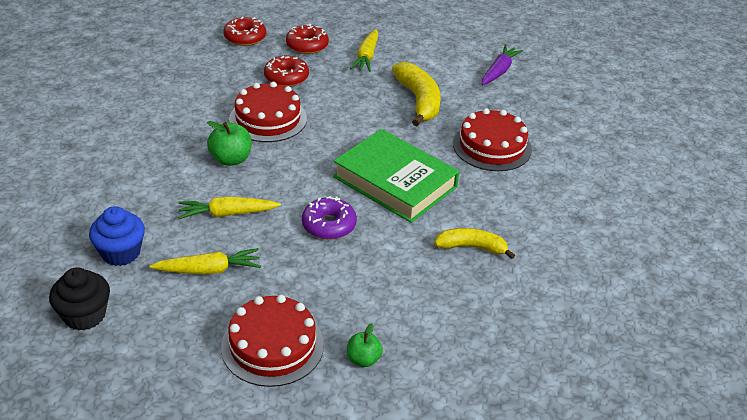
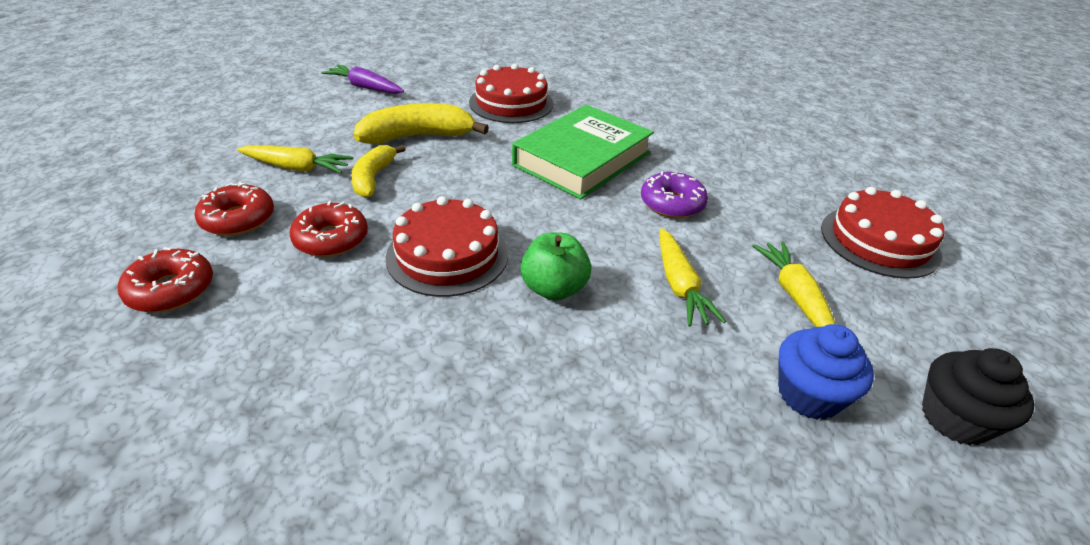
camera: 90 degrees left, 0 degrees up
(363, 359) = (855, 187): green apple -> none
(471, 247) = (674, 125): yellow banana -> yellow banana (373, 178)

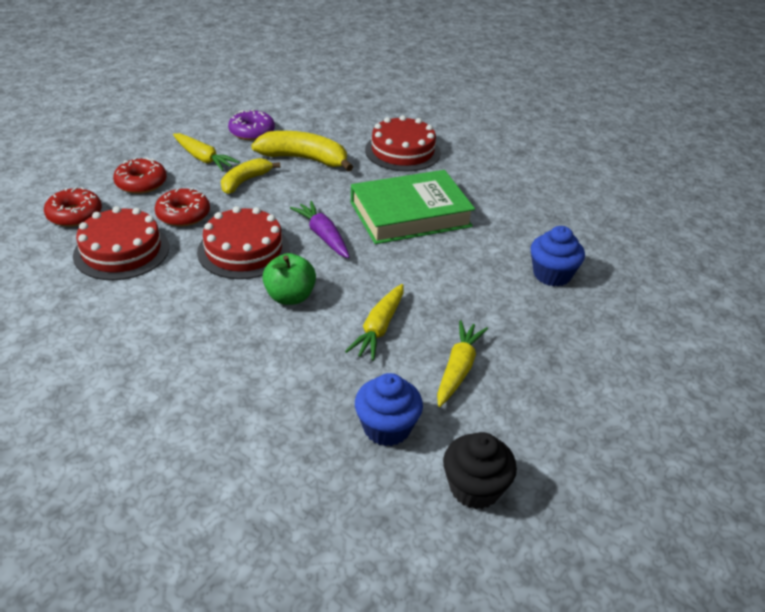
camera: 30 degrees right, 0 degrees up
(365, 87) = (302, 107): purple carrot -> purple carrot (323, 235)
(672, 203) = (443, 271): purple donut -> purple donut (252, 132)
(761, 174) = (552, 274): none -> blue cupcake
(879, 241) = (588, 361): red cake -> red cake (121, 251)

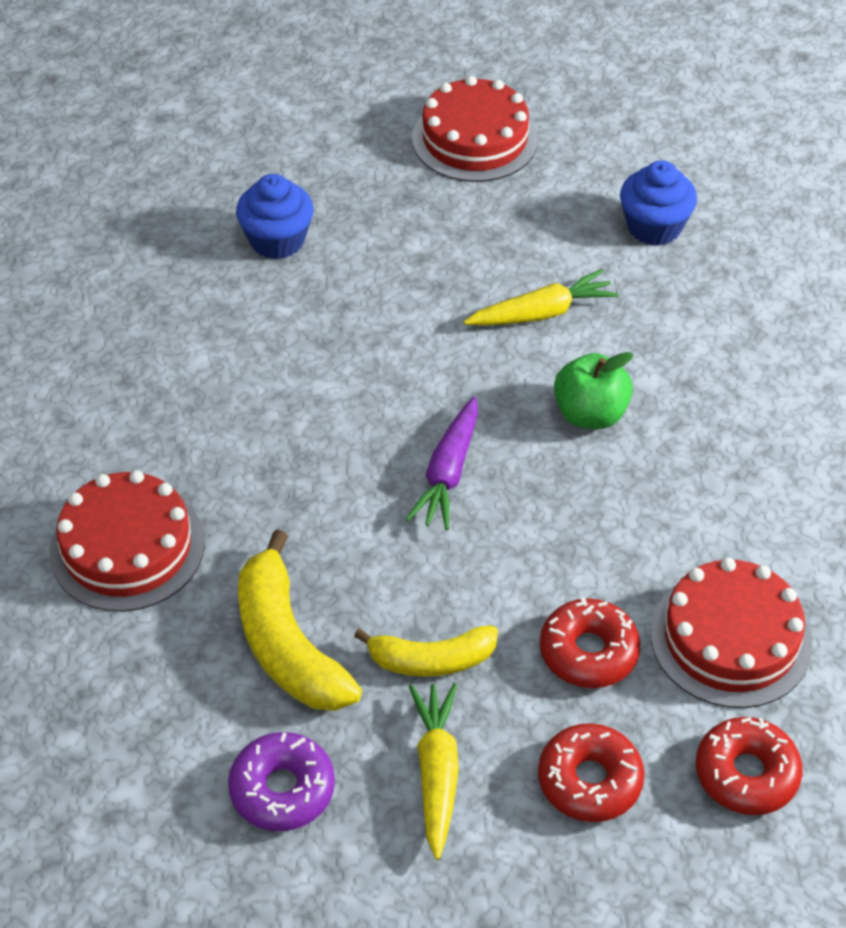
camera: 130 degrees left, 10 degrees up
(243, 250) = (571, 522): red cake -> red cake (475, 139)
(410, 214) = (296, 426): green book -> none
(458, 369) = (522, 227): yellow carrot -> none
(475, 488) = (640, 146): black cupcake -> none

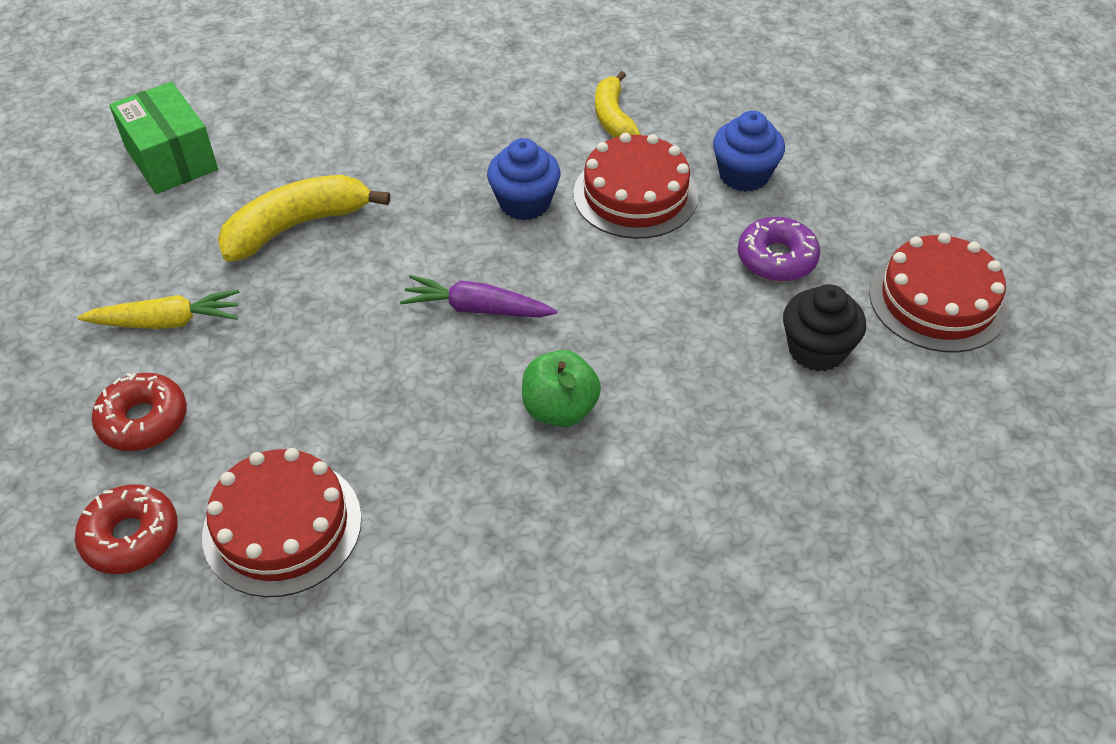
camera: 85 degrees right, 0 degrees up
(122, 800) = (171, 159): none -> green box
(127, 547) = (392, 132): red cake -> red cake (635, 195)
(282, 789) = (166, 236): purple donut -> purple donut (776, 258)
(431, 660) = (275, 311): yellow banana -> yellow banana (613, 118)
(528, 226) = (816, 350): none -> black cupcake
(542, 313) = (692, 366): yellow carrot -> none
(588, 652) = (275, 416): red donut -> none
(654, 227) = (848, 459): blue cupcake -> blue cupcake (524, 203)

